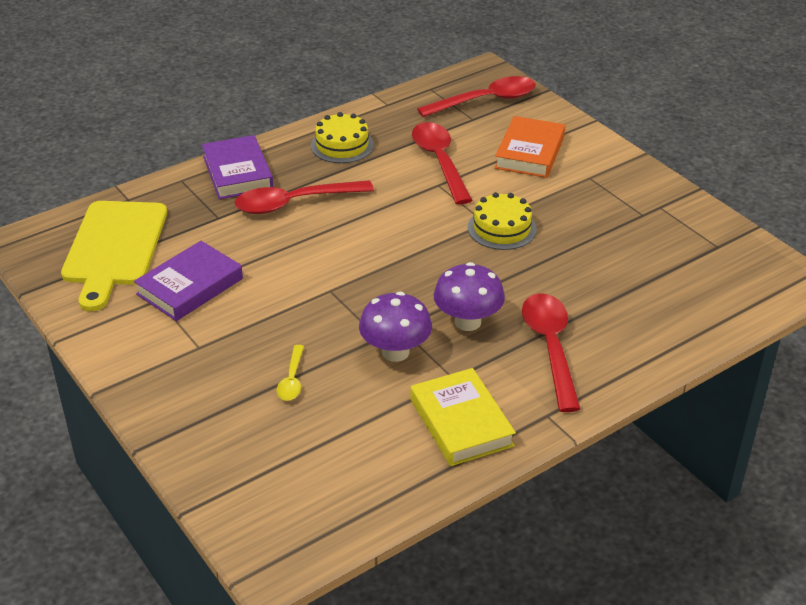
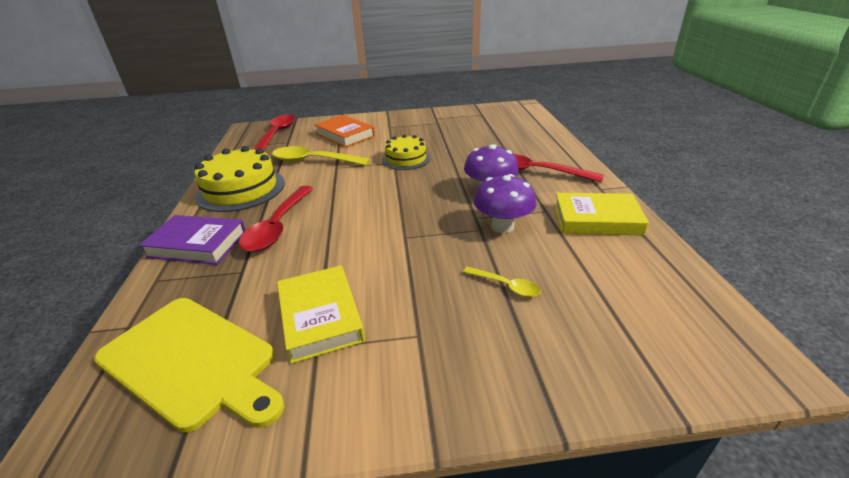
camera: 60 degrees left, 5 degrees down
(190, 286) = (320, 317): purple book -> yellow book
(342, 145) = (241, 189): yellow cake -> yellow cake, size x1.59
(439, 161) = (313, 161): red spoon -> yellow spoon

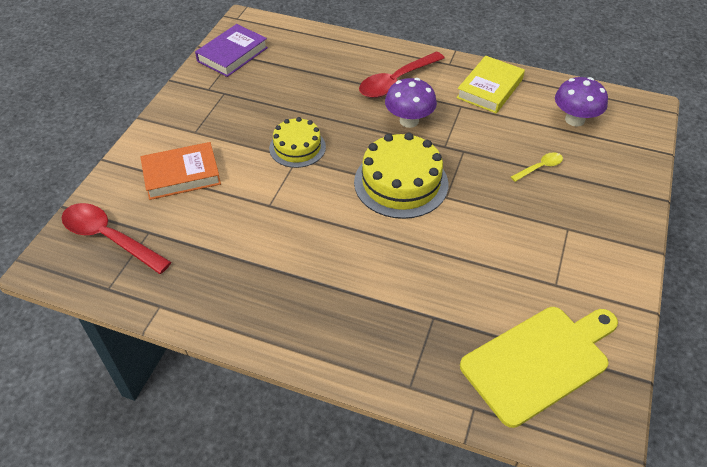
camera: 65 degrees left, 15 degrees up
(197, 244) = (362, 348): purple book -> purple book (232, 54)
(241, 189) = (257, 298): yellow cake -> yellow cake (401, 183)
(278, 226) = (369, 278): red spoon -> none
(313, 161) = (235, 220): yellow spoon -> none
(320, 317) = (524, 275): yellow book -> none
(502, 226) = (467, 137): purple mushroom -> purple mushroom (574, 120)

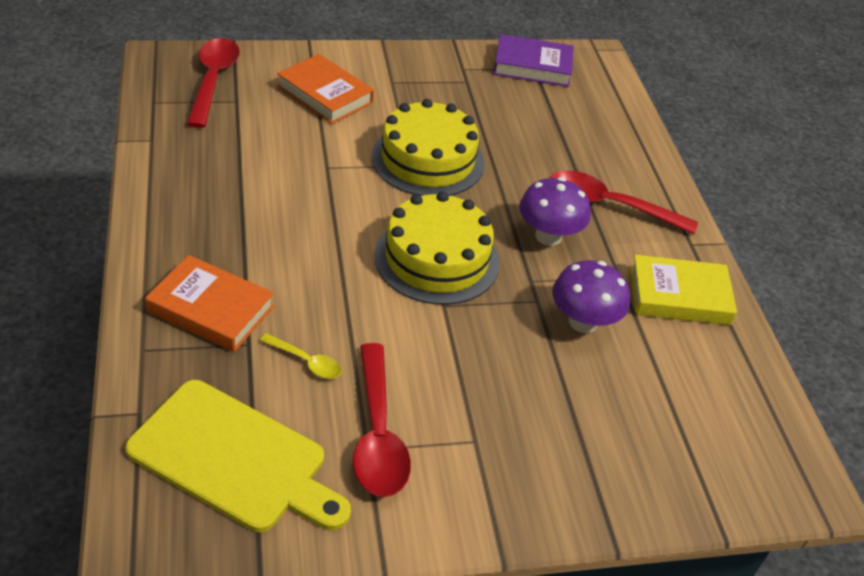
camera: 55 degrees right, 5 degrees down
(297, 147) = (428, 160): yellow cake -> yellow cake, size x1.59
(387, 328) = (211, 309): none -> orange book
(540, 167) = (568, 385): yellow spoon -> yellow spoon (306, 362)
(545, 274) = (378, 434): none -> red spoon
(574, 120) = (698, 403): purple mushroom -> purple mushroom (583, 322)

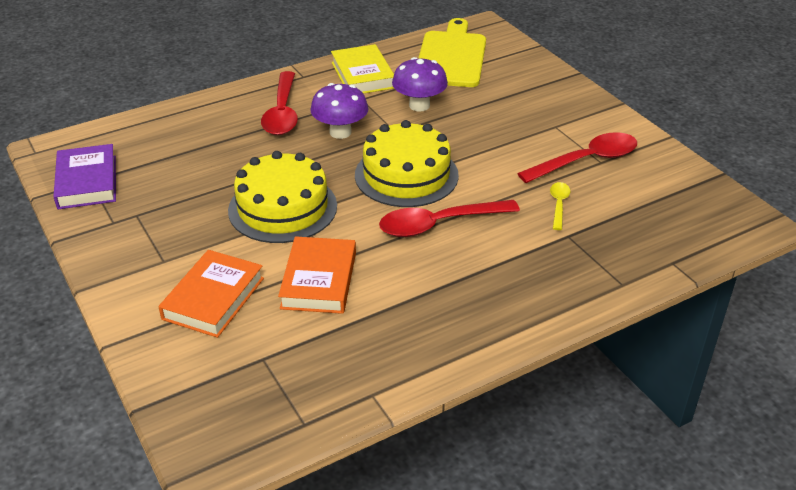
camera: 105 degrees left, 5 degrees down
(211, 309) = (553, 265): orange book -> orange book (319, 280)
(213, 80) = (233, 392): red spoon -> red spoon (439, 224)
(234, 459) = (661, 209): yellow cutting board -> yellow cutting board (451, 57)

